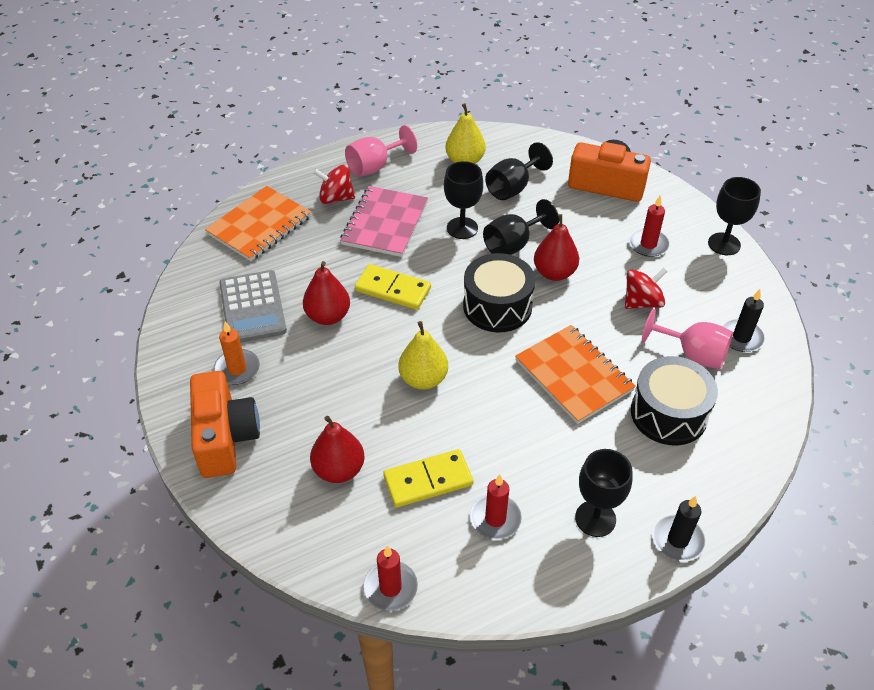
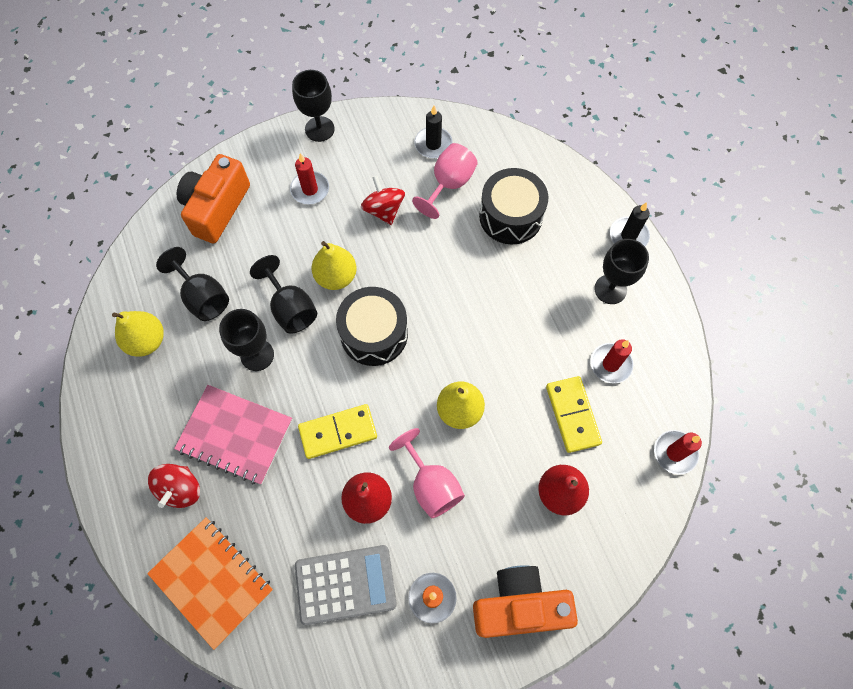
camera: 85 degrees left, 20 degrees up
(375, 166) = (133, 441): pink goblet -> pink goblet (431, 485)
(393, 289) = (338, 432): yellow domino -> yellow domino turned 45 degrees clockwise
(554, 273) = (336, 276): red pear -> yellow pear
(573, 375) = (465, 281): orange notebook -> none

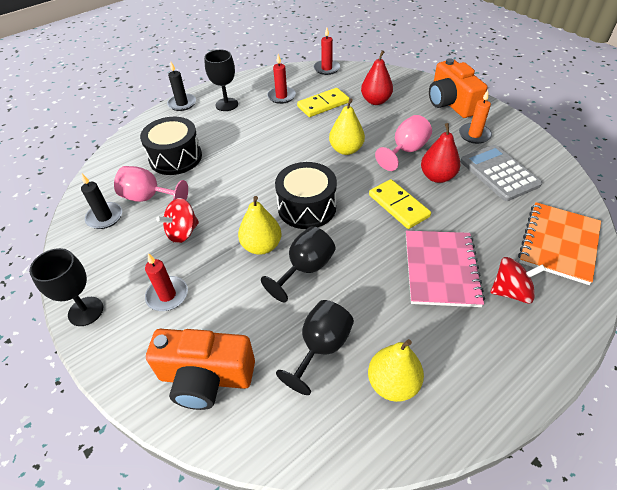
camera: 105 degrees left, 20 degrees down
(257, 355) = (361, 279): black goblet -> none

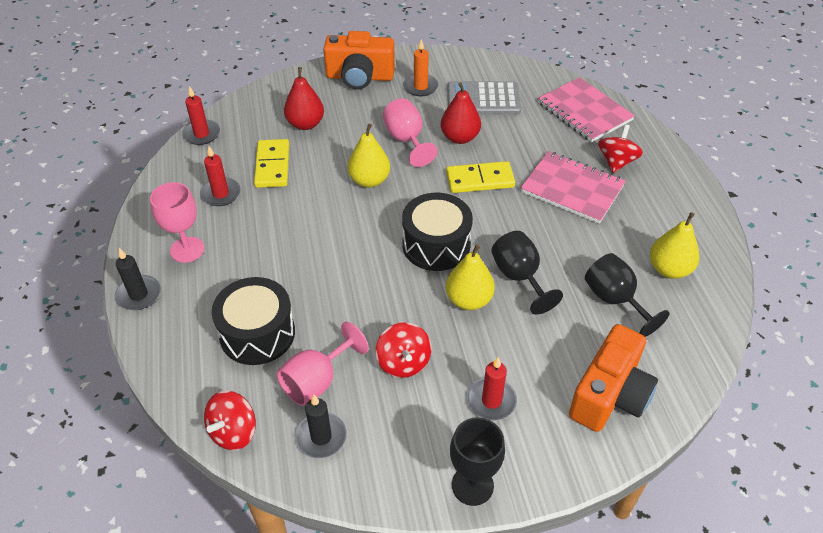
camera: 65 degrees left, 0 degrees up
(97, 179) = (233, 432): none -> red spinning top
(226, 104) = (187, 249): black goblet -> pink goblet
(558, 243) = (584, 112): orange notebook -> pink notebook

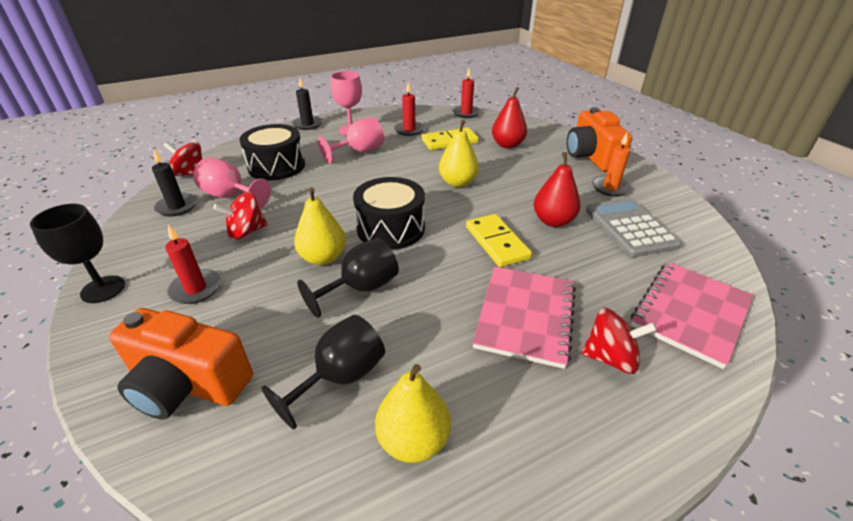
camera: 75 degrees right, 10 degrees down
(406, 140) = (524, 192): pink goblet -> pink goblet (359, 152)

